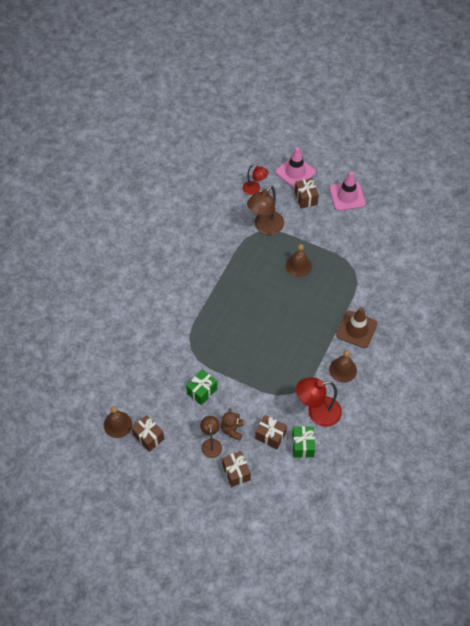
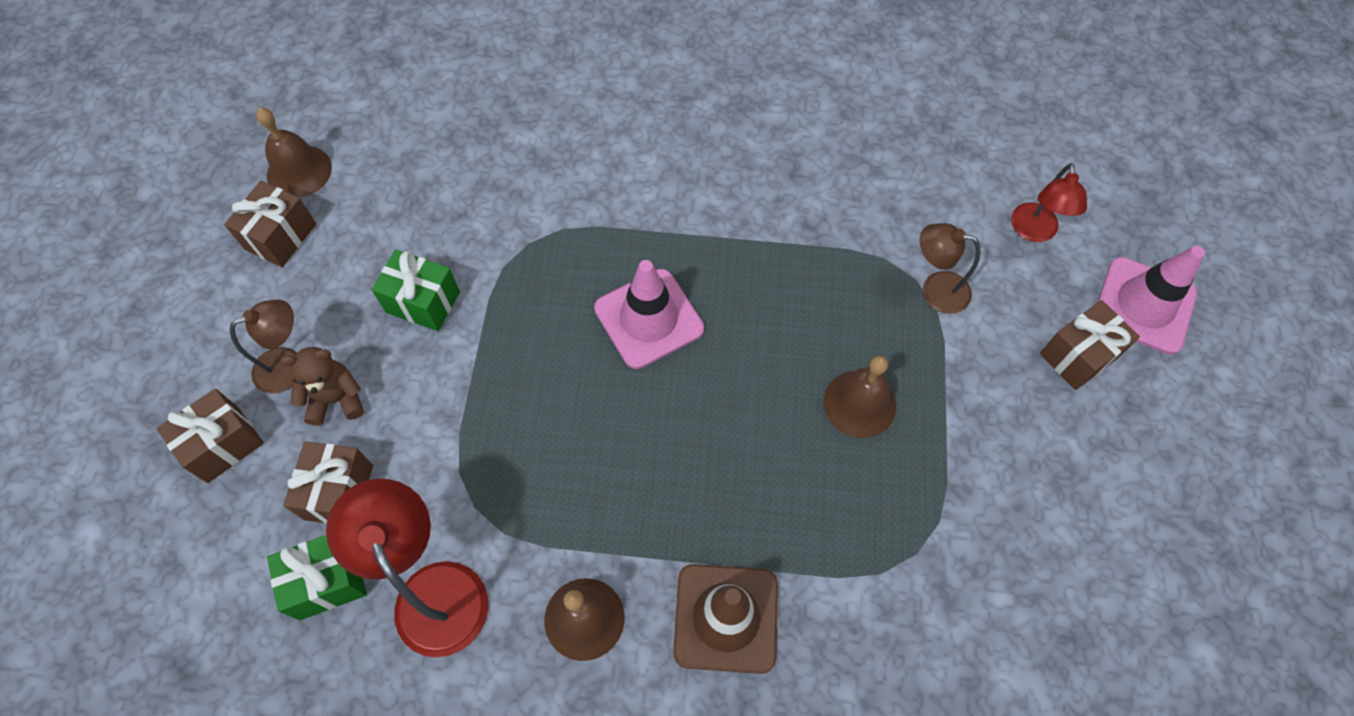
camera: 70 degrees right, 5 degrees up
(265, 227) = (935, 290): brown lamp -> brown lamp, size x0.61
(347, 196) = (1148, 459): pink traffic cone -> pink traffic cone (649, 319)

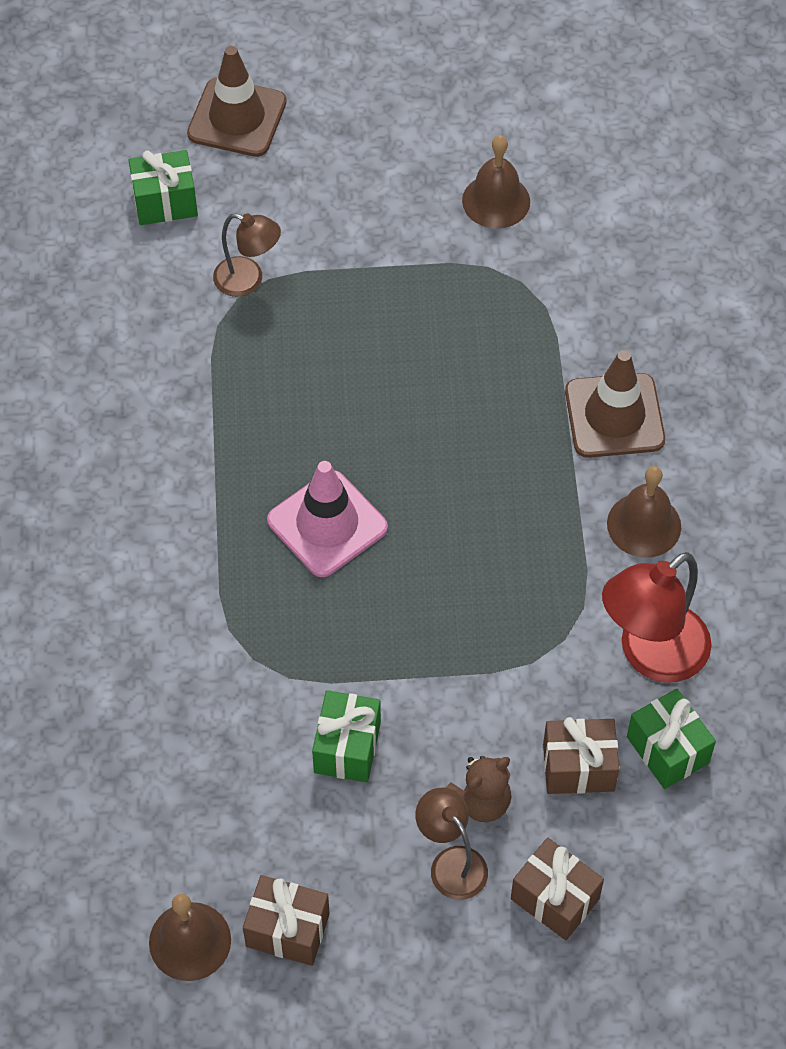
camera: 100 degrees left, 5 degrees down
(336, 399) = (480, 802): brown teddy bear -> brown teddy bear turned 105 degrees counterclockwise
(859, 403) = (386, 333): brown bell -> brown bell (496, 201)
(935, 290) = (248, 280): brown lamp -> brown lamp turned 75 degrees counterclockwise
(1034, 231) = (165, 202): red lamp -> green gift
(1078, 355) = (301, 168): brown gift -> none
(1144, 305) = (237, 118): pink traffic cone -> brown traffic cone

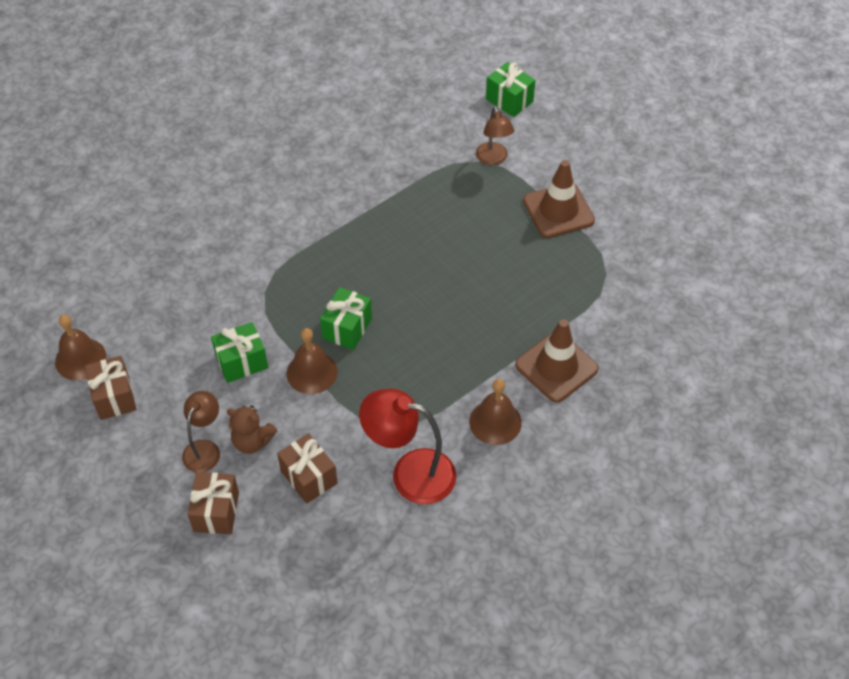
camera: 55 degrees right, 5 degrees down
(237, 118) = (590, 97): brown traffic cone -> brown traffic cone (558, 211)
(327, 524) = (372, 276): pink traffic cone -> none
(496, 201) = (648, 233): brown bell -> brown bell (312, 372)
(667, 750) = (353, 516): green gift -> green gift (347, 328)

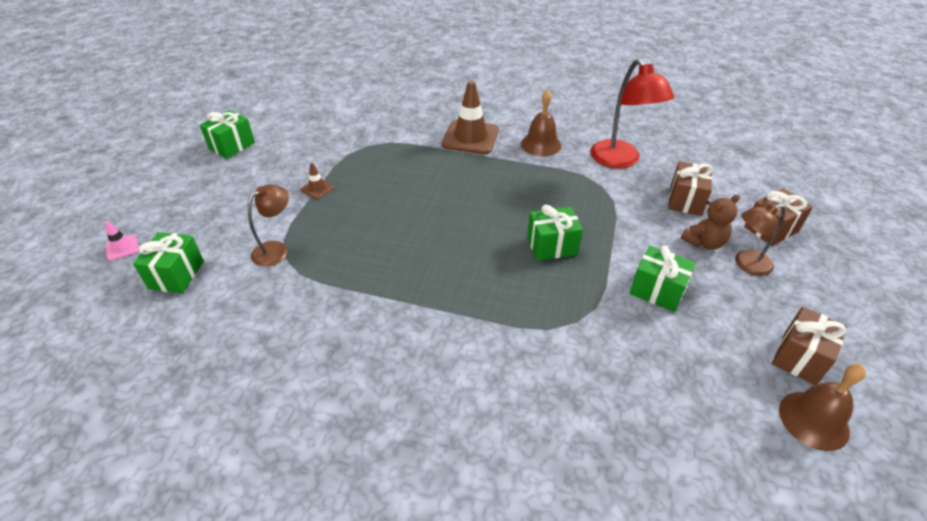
camera: 125 degrees left, 10 degrees down
(252, 441) = (704, 242): brown teddy bear -> brown teddy bear turned 75 degrees clockwise
(312, 372) = (612, 244): brown bell -> none
(558, 211) = (317, 188): brown traffic cone -> brown traffic cone, size x0.46
(567, 79) = (122, 248): none -> pink traffic cone
(681, 176) = (232, 146): none -> green gift

